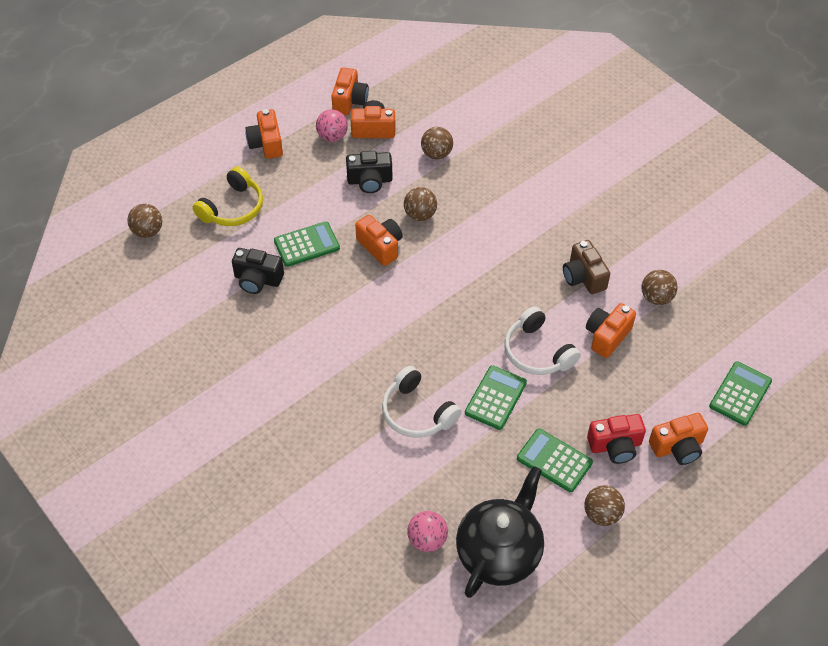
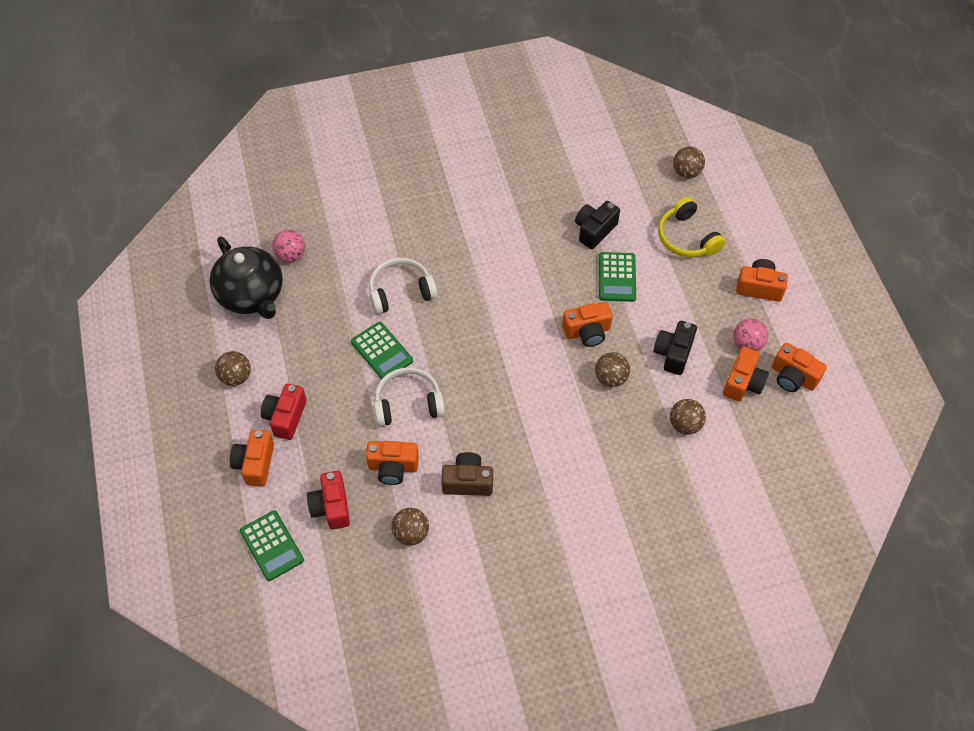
camera: 115 degrees right, 5 degrees up
(554, 461) = (300, 366): green calculator -> none
(607, 336) = (393, 467): orange camera -> orange camera turned 120 degrees clockwise
(674, 365) = (331, 507): none -> red camera

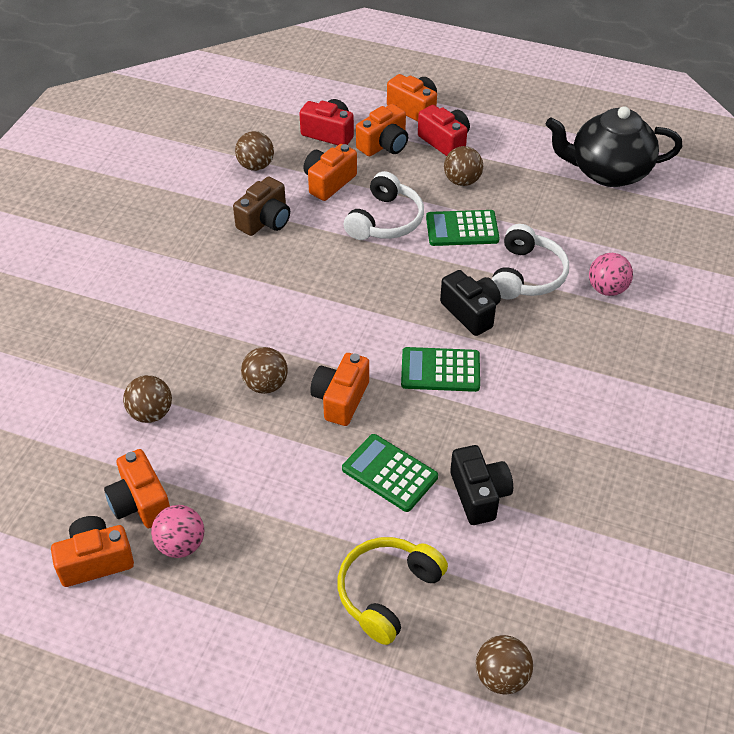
camera: 125 degrees right, 10 degrees down
(236, 377) = (517, 129): brown ball -> brown ball (462, 181)
(272, 545) = (329, 91): green calculator -> green calculator (440, 370)
(291, 255) = (641, 216): pink ball -> pink ball (607, 289)
(673, 353) = (240, 460): black camera -> black camera (471, 312)
(687, 238) = (387, 592): yellow headphones -> yellow headphones turned 60 degrees counterclockwise
(759, 287) = (242, 621): orange camera -> orange camera (384, 145)

